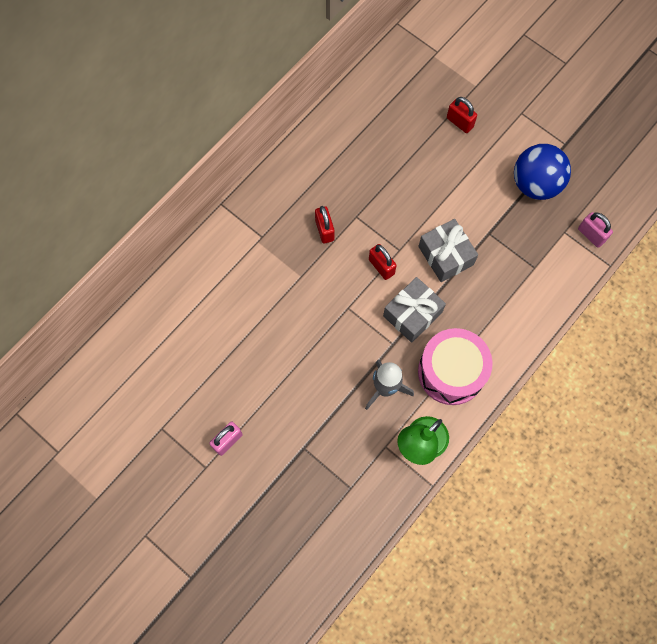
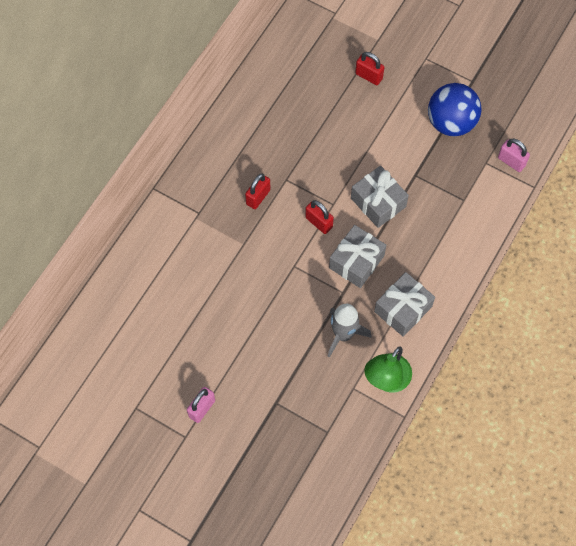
camera: 10 degrees left, 5 degrees down
(324, 230) = (258, 197): red padlock -> red padlock turned 60 degrees clockwise
(451, 372) = (403, 309): pink drum -> grey gift

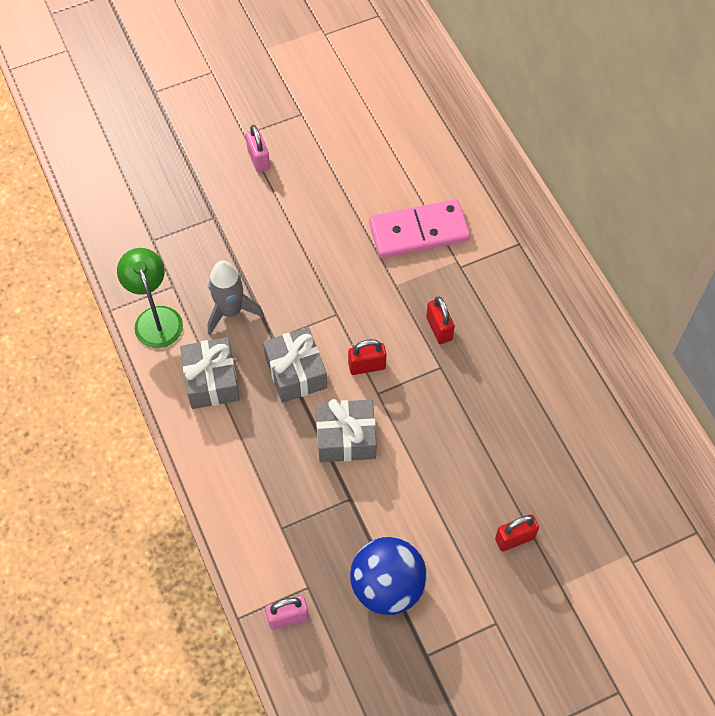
camera: 125 degrees right, 5 degrees down
(188, 256) = (418, 232): none -> pink domino

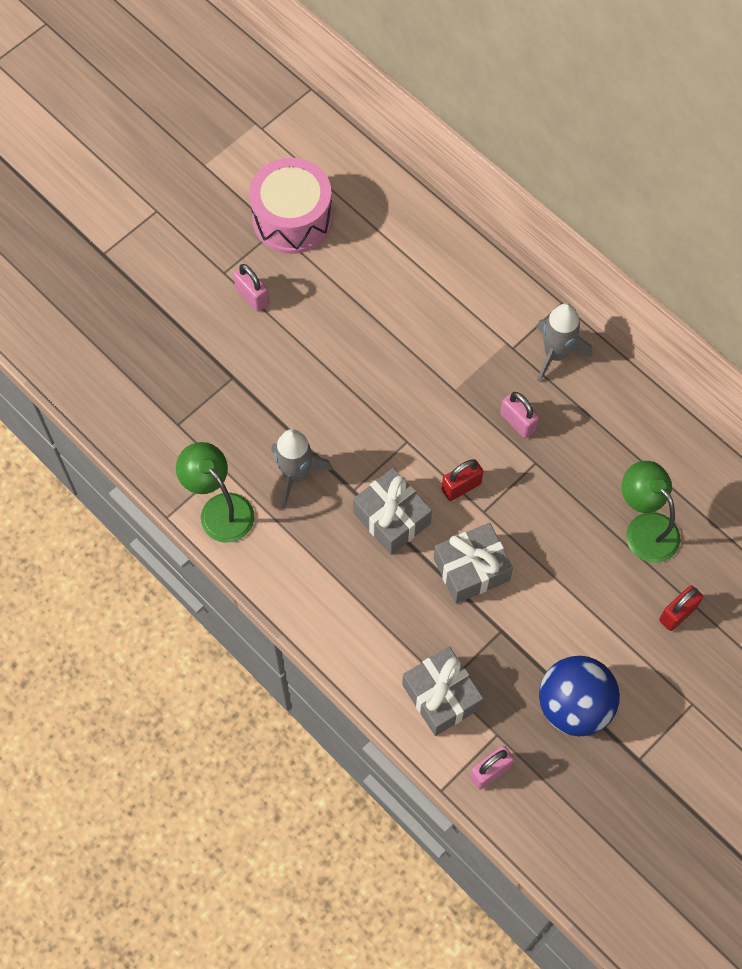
camera: 20 degrees left, 5 degrees up
(212, 381) = (308, 556): grey gift -> grey gift (441, 696)
(318, 110) = (292, 219): none -> pink drum
(418, 232) = (454, 323): pink domino -> none
(439, 329) = (518, 422): red padlock -> pink padlock
(496, 283) = (555, 354): none -> grey rocket
(515, 454) = (645, 528): none -> green lamp

